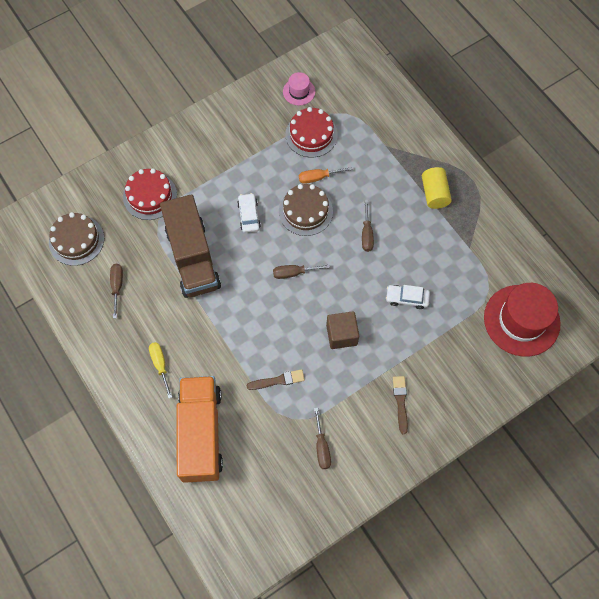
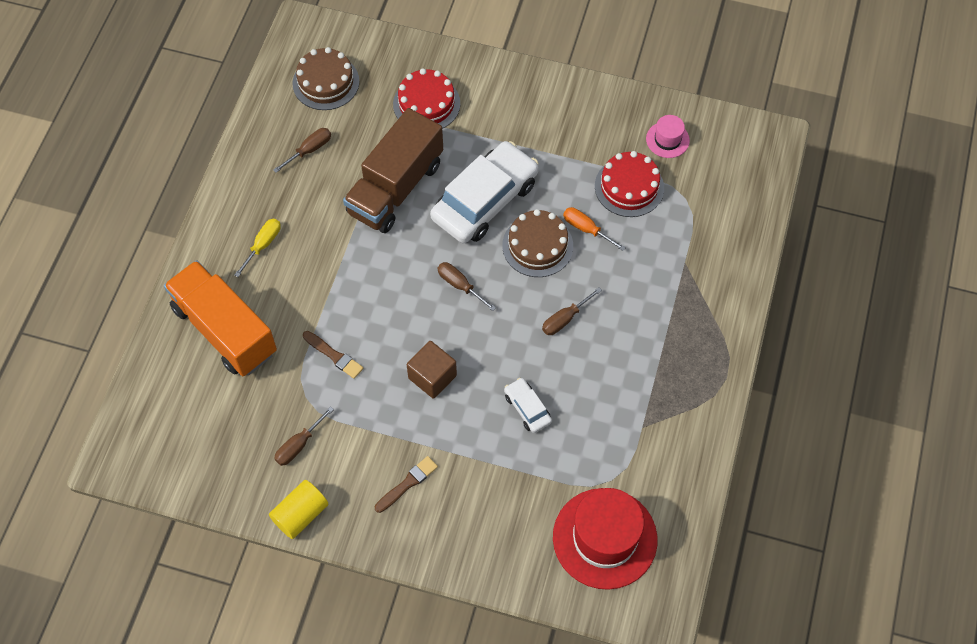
camera: 50 degrees right, 5 degrees down
(201, 433) = (225, 330): orange truck -> orange truck turned 90 degrees counterclockwise
(249, 215) = (485, 200): white car -> white car, size x2.21
(434, 194) = (673, 348): yellow cylinder -> yellow cylinder (301, 514)

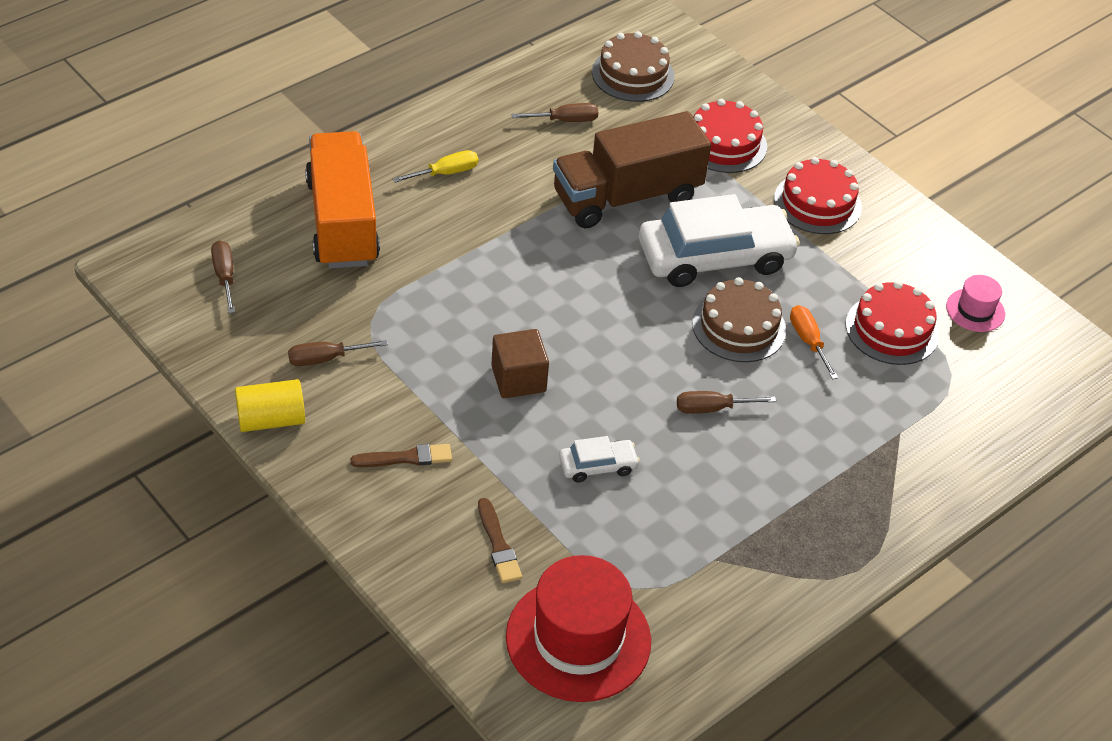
camera: 30 degrees right, 15 degrees down
(334, 355) = (432, 303): brown brush -> brown brush (498, 544)
(460, 285) = (621, 315): brown screwdriver -> brown screwdriver (224, 276)
(518, 115) = (817, 203): none -> red cake
(527, 408) = (597, 466): white car -> white car turned 75 degrees clockwise

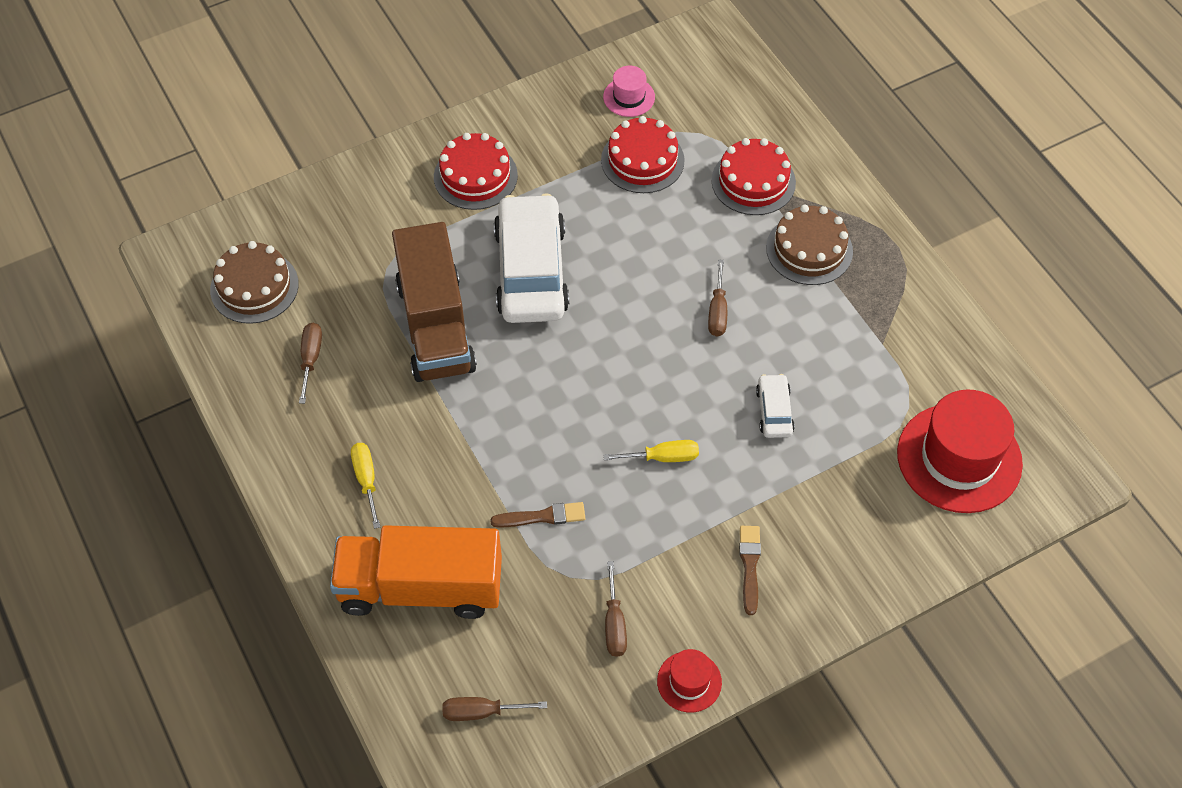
camera: 75 degrees left, 10 degrees up
(271, 420) = (689, 681): yellow cylinder -> red hat
(498, 544) = (856, 503): brown brush -> brown brush (542, 517)
(518, 379) = (663, 457): brown cube -> yellow screwdriver
(724, 143) = (377, 231): red cake -> red cake (753, 181)
(739, 327) = (622, 271): brown cake -> brown cake (809, 249)
(808, 341) = (647, 223): orange screwdriver -> none

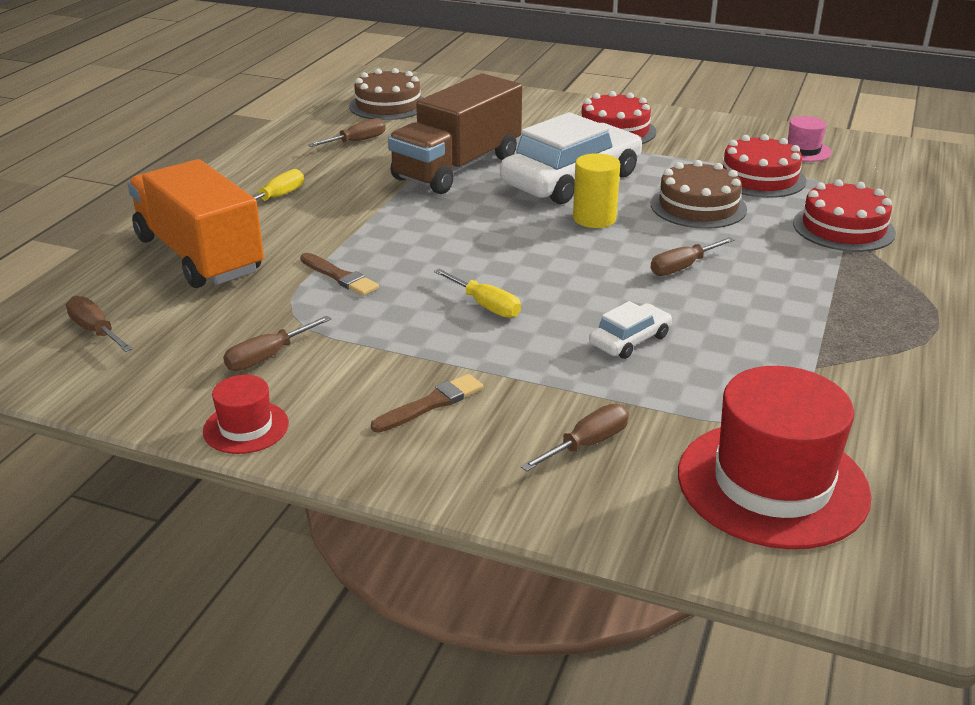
camera: 50 degrees right, 25 degrees down
(605, 305) = (594, 218): none -> yellow cylinder
(809, 249) = (834, 282): brown cake -> brown cake (698, 206)
(856, 516) = (587, 444): none -> brown screwdriver

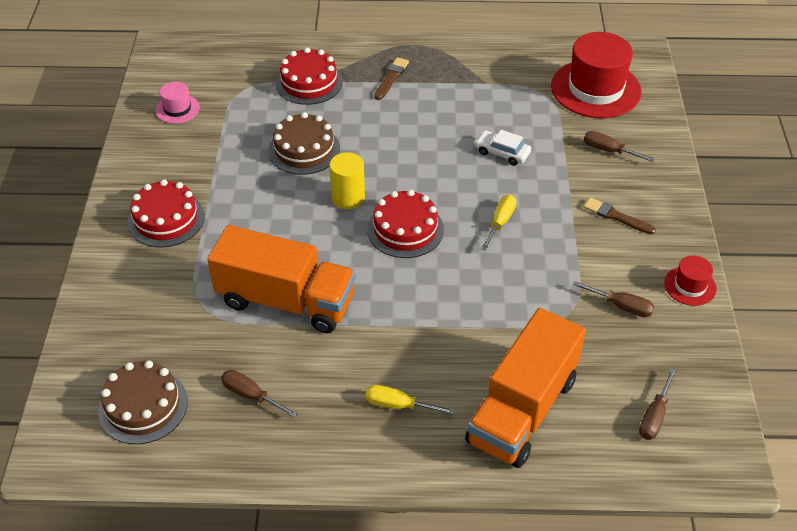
camera: 110 degrees left, 15 degrees up
(339, 276) = (505, 309): brown brush -> brown brush (391, 78)
(457, 168) = (286, 301): brown truck -> orange truck
(571, 180) = (283, 224): white car -> none
(682, 267) = (401, 144): brown screwdriver -> none
(759, 178) = (239, 126): red cake -> red cake (405, 229)

